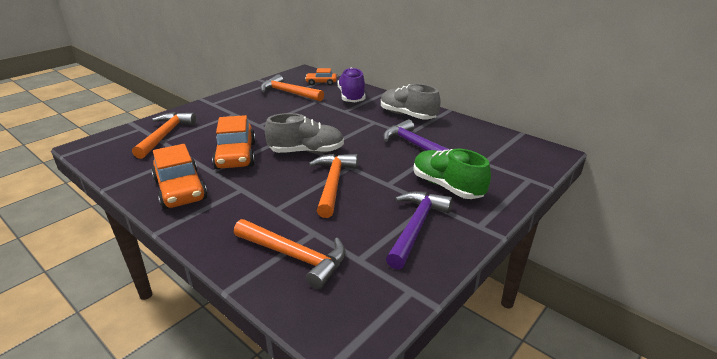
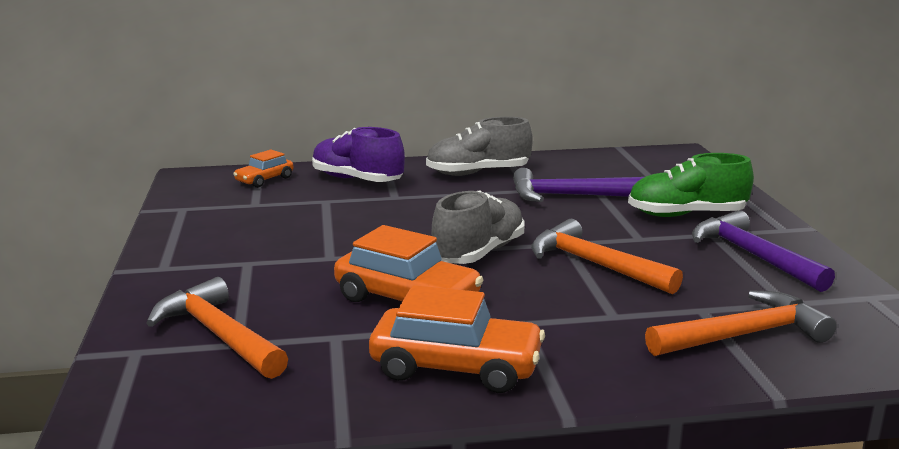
camera: 50 degrees left, 10 degrees down
(288, 93) = (253, 208): orange hammer -> none

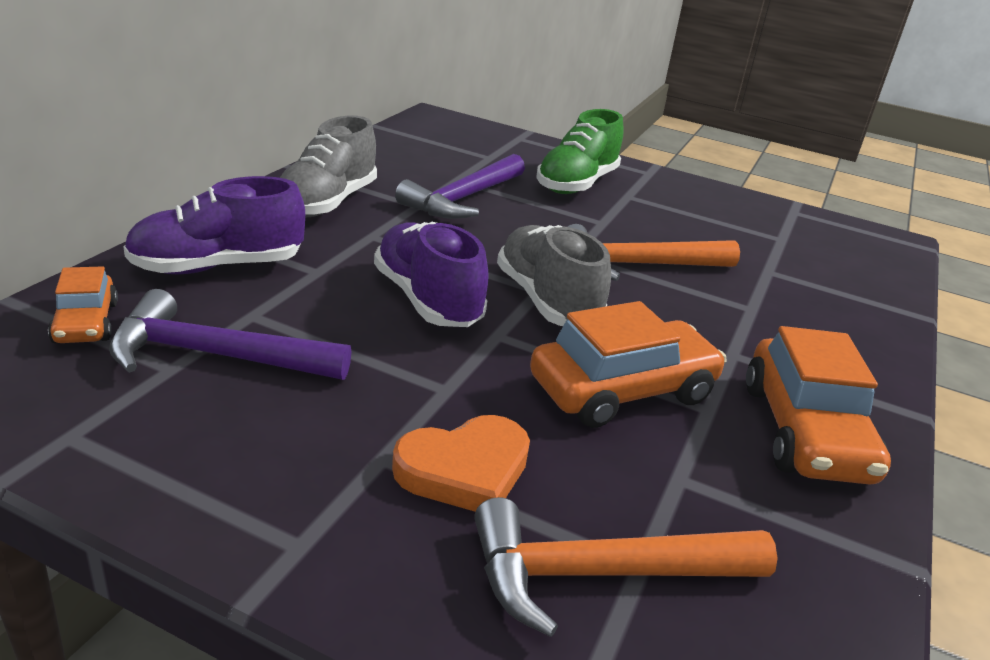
camera: 60 degrees left, 10 degrees up
(262, 282) = (465, 470): none -> orange heart
(415, 226) = (427, 299): none -> purple shoe
(456, 367) = (805, 432): orange car -> orange car turned 135 degrees clockwise
(743, 335) = (826, 280): orange hammer -> none
(753, 256) = (687, 206): purple hammer -> purple hammer (216, 355)

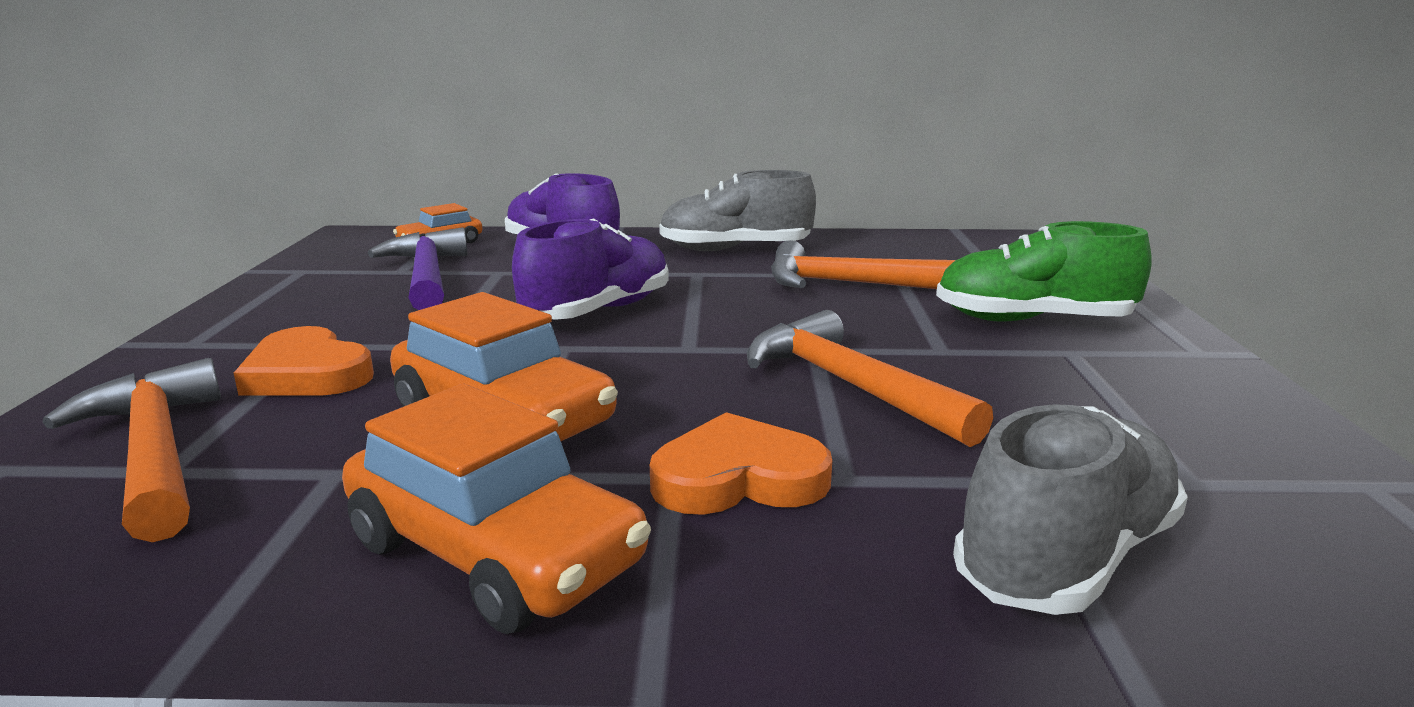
camera: 70 degrees right, 10 degrees down
(463, 198) = (854, 285): purple hammer -> orange hammer
(547, 300) = (668, 354): grey shoe -> grey shoe (1066, 557)
(742, 336) = (738, 478): none -> orange heart
(805, 432) = (495, 554): orange car -> orange car turned 120 degrees counterclockwise

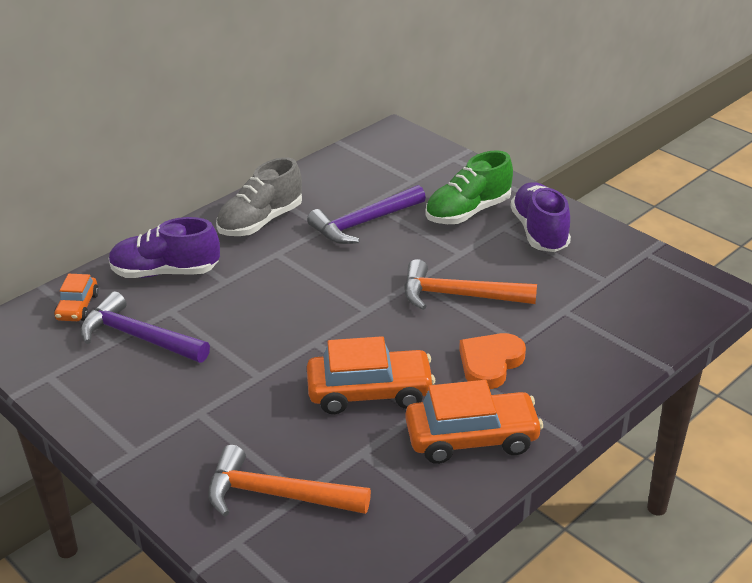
camera: 45 degrees left, 15 degrees up
(307, 373) = (239, 427): orange heart -> none
(597, 311) = (284, 310): purple shoe -> purple shoe (539, 232)
(854, 285) = (364, 223): orange hammer -> purple hammer
(1066, 557) = (608, 333): grey shoe -> none

